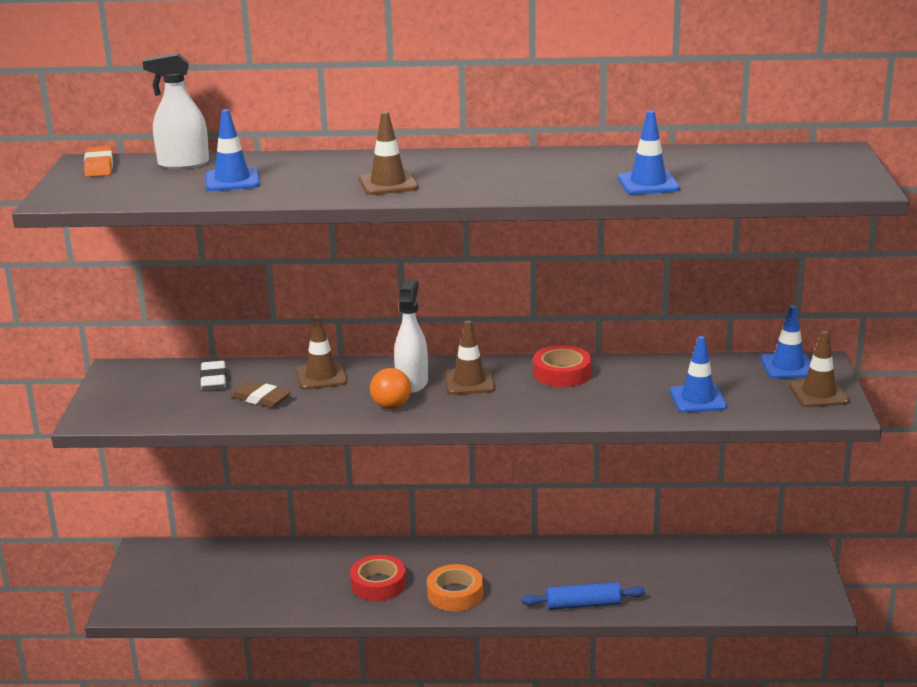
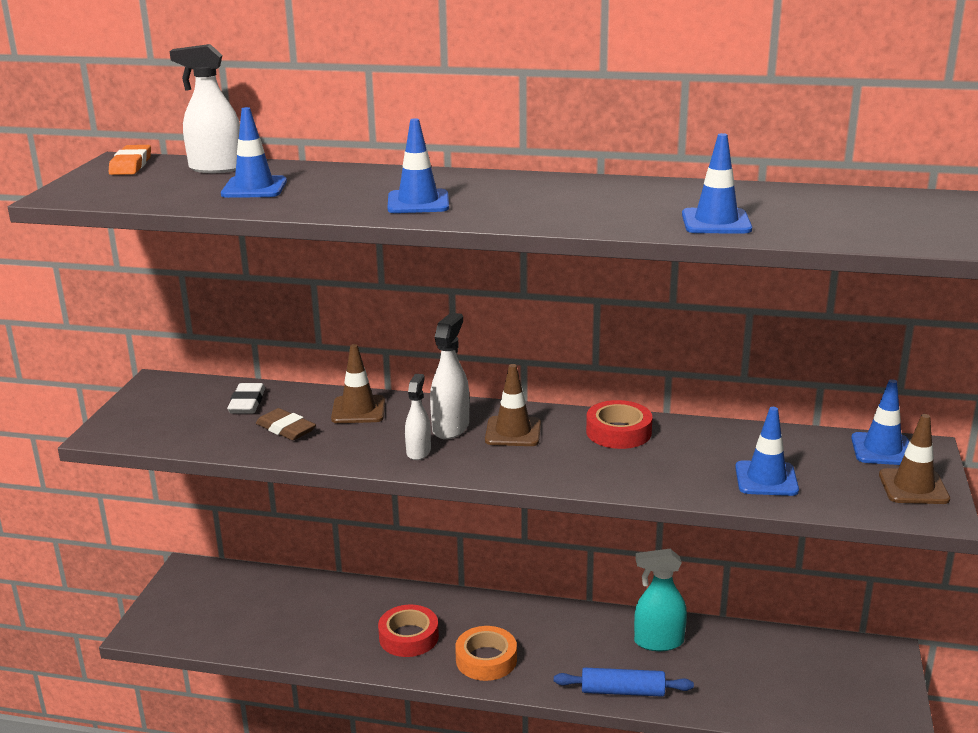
camera: 10 degrees right, 0 degrees up
(388, 184) = (418, 202): brown traffic cone -> blue traffic cone
(391, 406) = (418, 451): orange ball -> white spray bottle
(604, 561) = (658, 642): none -> turquoise spray bottle

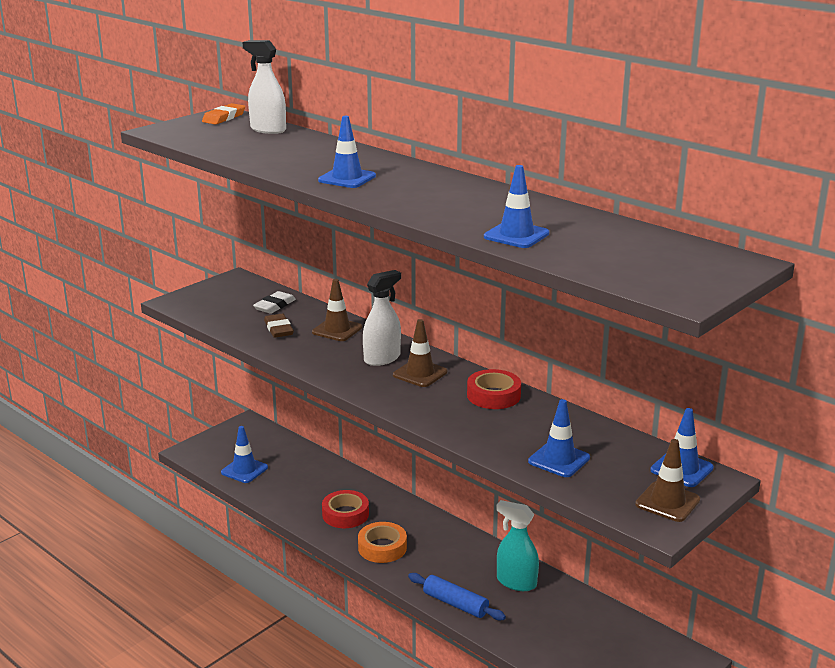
camera: 30 degrees right, 0 degrees up
(254, 188) = (267, 148): blue traffic cone -> blue traffic cone (244, 470)
(418, 451) = (342, 368): white spray bottle -> none

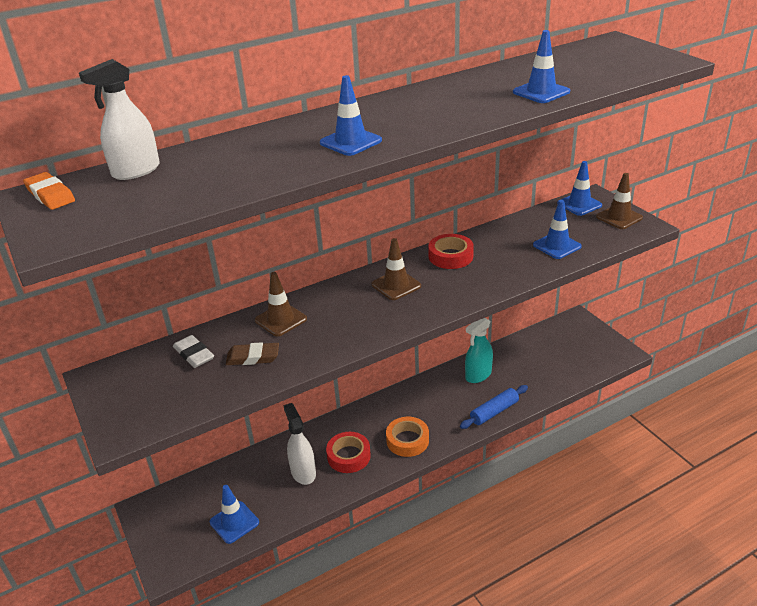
camera: 70 degrees left, 10 degrees up
(382, 358) = (356, 301): white spray bottle -> white spray bottle (303, 472)

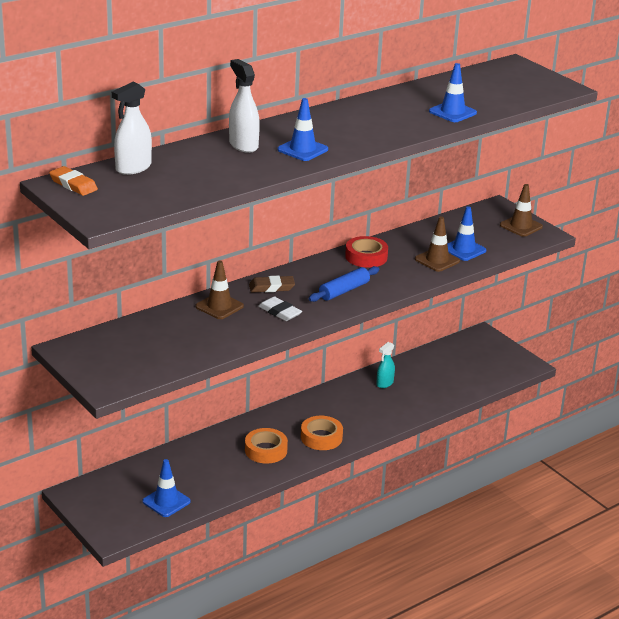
camera: 10 degrees left, 5 degrees down
(194, 354) = (148, 332): white eraser -> white eraser (280, 312)
(253, 357) = (203, 334): brown eraser -> brown eraser (271, 287)
(303, 472) = (223, 463): white spray bottle -> white spray bottle (243, 145)
(349, 456) = (266, 450): red tape -> orange tape
(396, 285) = (319, 280): brown traffic cone -> brown traffic cone (437, 260)
(478, 375) = (384, 383): turquoise spray bottle -> turquoise spray bottle, size x0.66
(494, 412) = (403, 414): blue rolling pin -> blue rolling pin (344, 291)
(579, 204) = (484, 213): blue traffic cone -> none

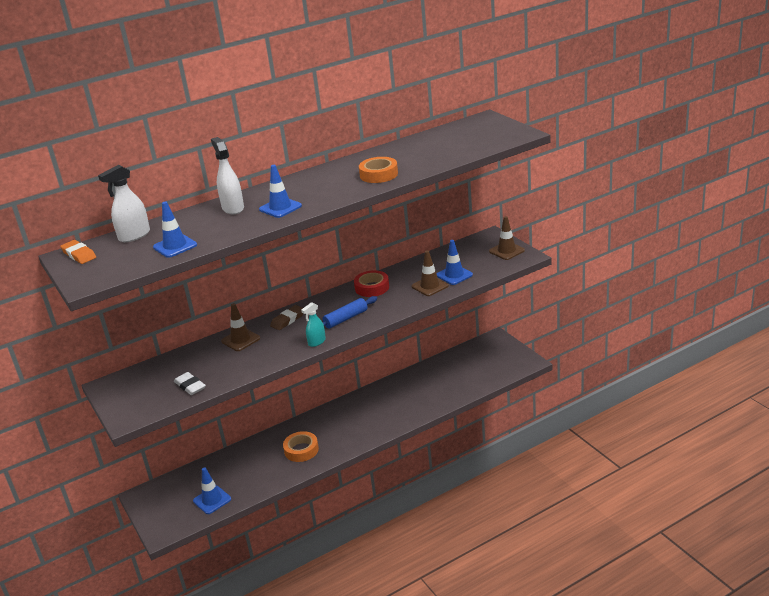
camera: 10 degrees right, 0 degrees up
(271, 287) = (288, 320): brown eraser -> brown eraser turned 45 degrees counterclockwise
(280, 312) = (288, 341): white eraser -> white eraser (190, 386)
(321, 437) = (348, 436): orange tape -> orange tape (379, 174)
(384, 383) = (408, 385): turquoise spray bottle -> turquoise spray bottle (316, 342)
(452, 112) = (419, 164): blue traffic cone -> blue traffic cone (175, 246)

